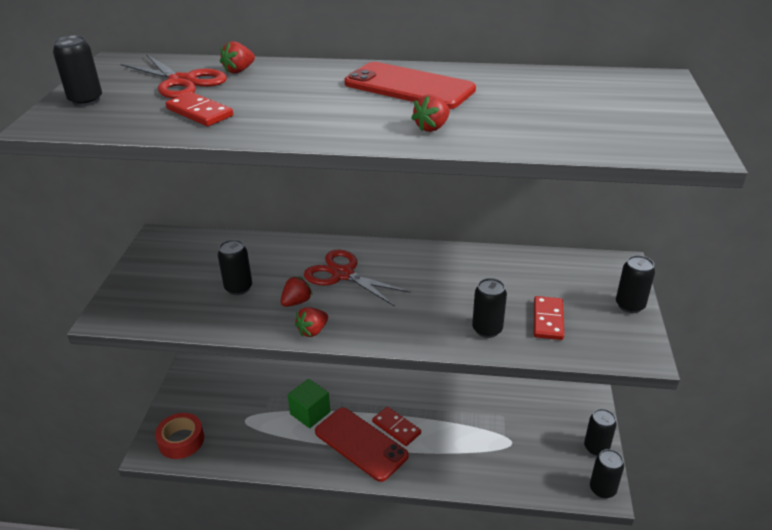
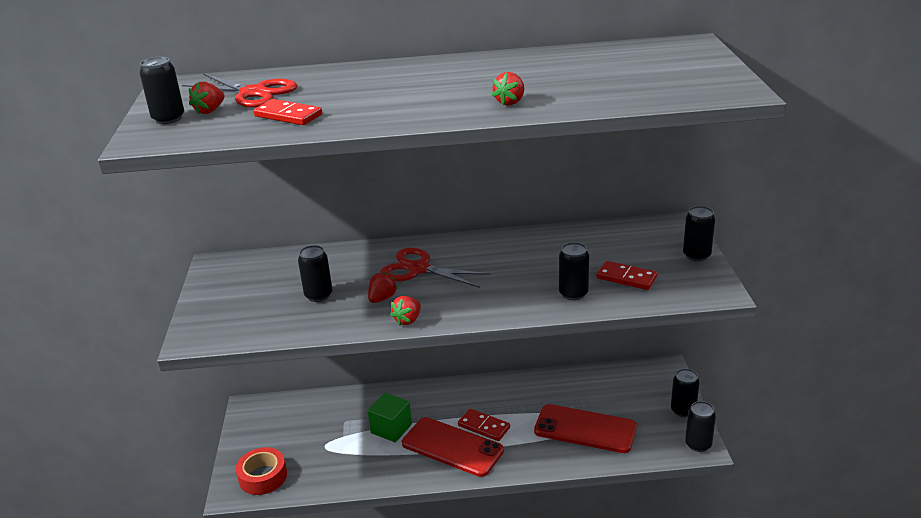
camera: 10 degrees left, 5 degrees down
(239, 71) = (303, 78): red strawberry -> red strawberry (210, 111)
(409, 87) = (473, 73): red phone -> red phone (585, 429)
(547, 320) = (626, 278): red domino -> red domino turned 60 degrees counterclockwise

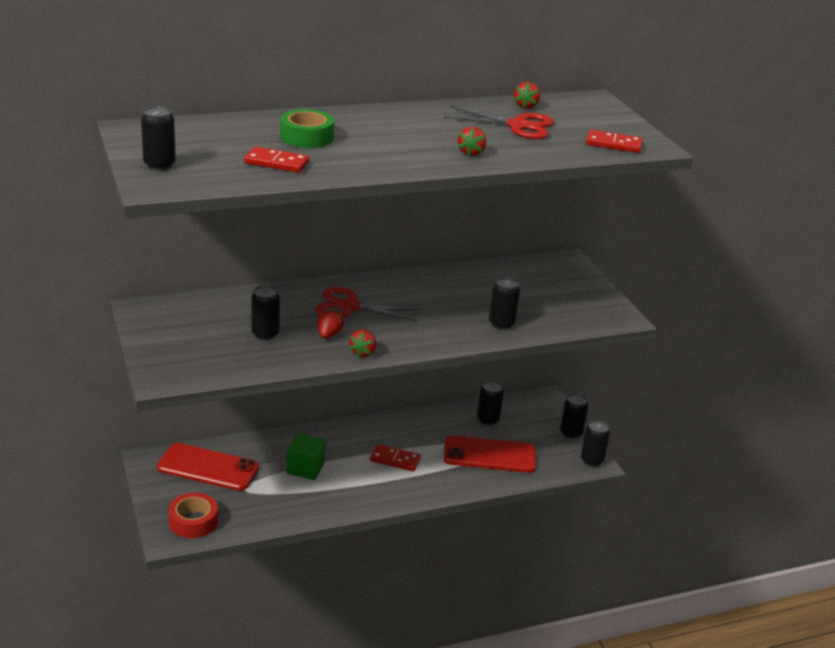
camera: 20 degrees left, 0 degrees up
(210, 111) = (194, 157): red strawberry -> red strawberry (526, 106)
(253, 93) = (223, 139): red scissors -> red scissors (518, 126)
(341, 89) = (306, 137): none -> green tape
(452, 447) = (371, 480): red phone -> red phone (208, 467)
(626, 278) = (541, 308): red domino -> red domino (613, 144)
(696, 255) = (594, 287): black can -> black can (488, 420)

